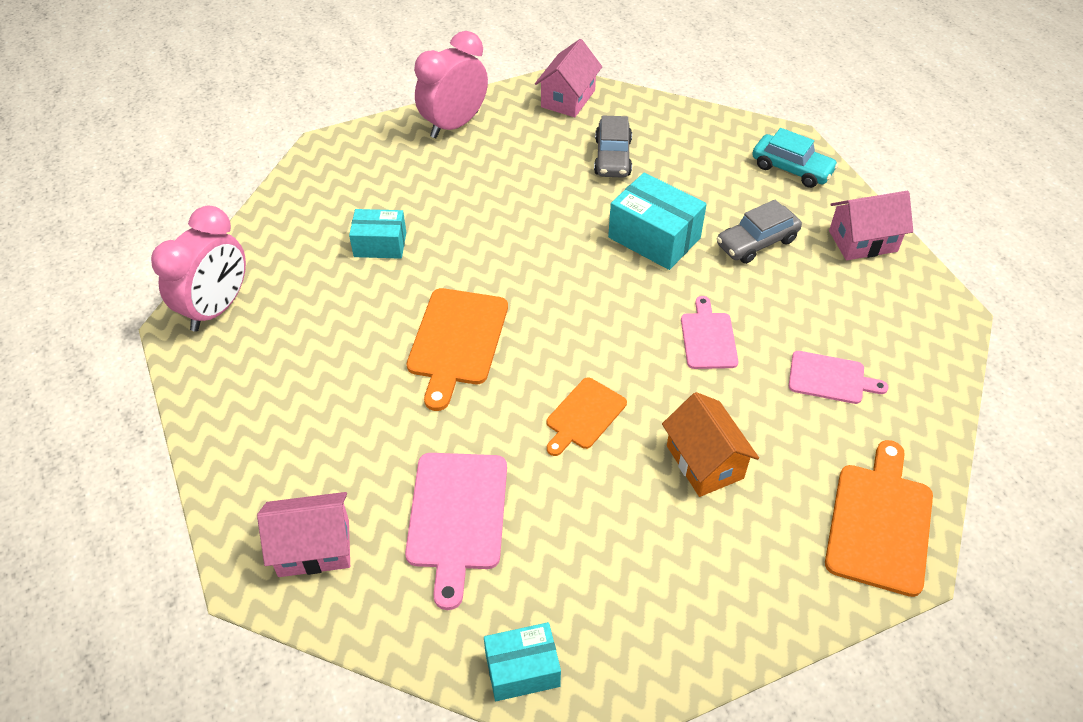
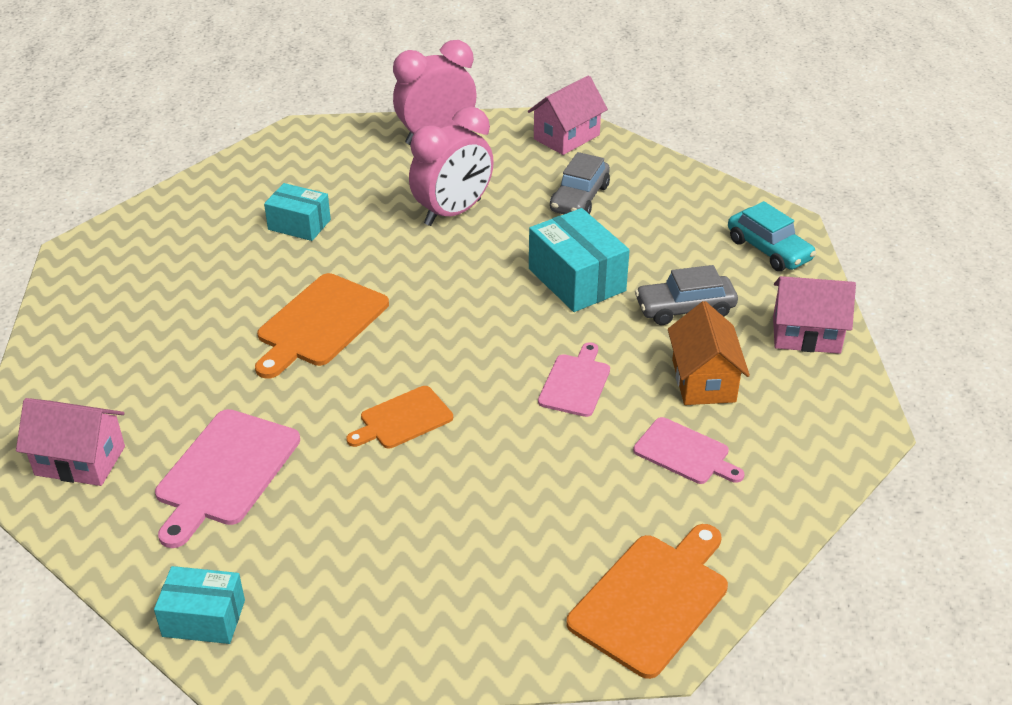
camera: 20 degrees right, 10 degrees down
(217, 308) = (118, 243): pink clock -> pink clock (453, 212)
(704, 462) = (499, 492): orange house -> orange house (703, 381)

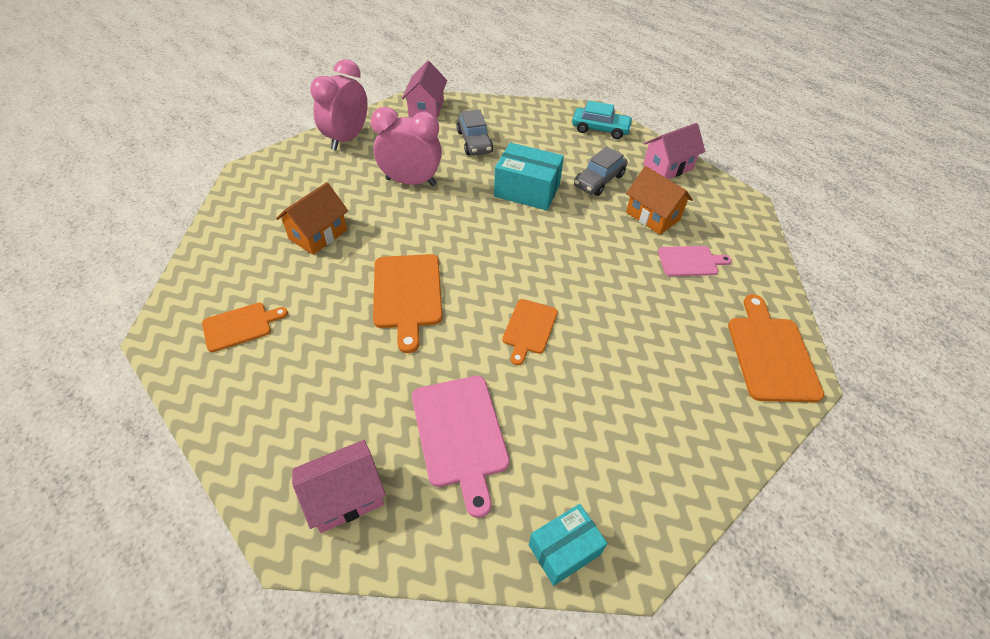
camera: 40 degrees left, 10 degrees up
(145, 276) = (240, 326): none -> orange cutting board
(299, 224) = (318, 234): turquoise box -> orange house
(453, 212) = (411, 182): pink clock -> pink clock turned 90 degrees counterclockwise
(575, 383) = (595, 251): pink cutting board -> none

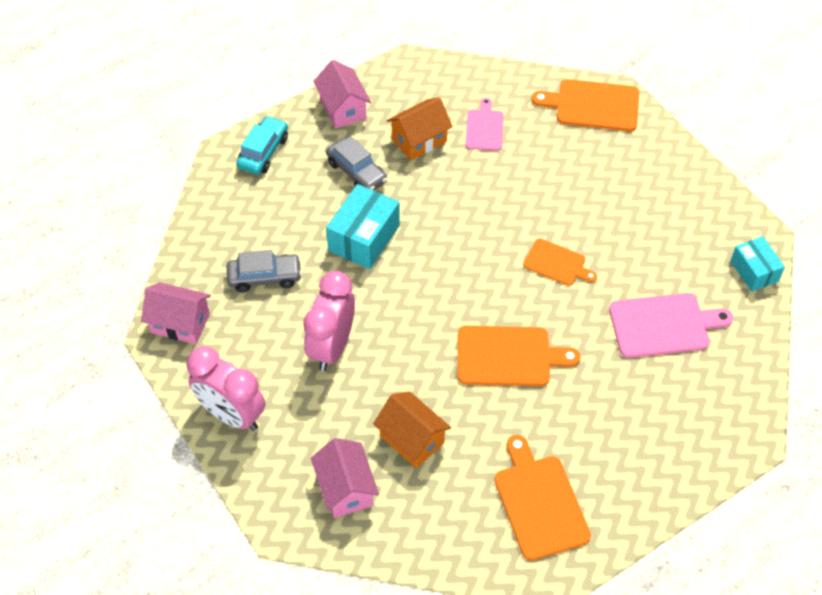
camera: 80 degrees left, 5 degrees up
(240, 326) = (539, 502): orange cutting board -> orange cutting board, size x1.61
(345, 496) = (717, 406): pink house -> pink house (346, 489)

